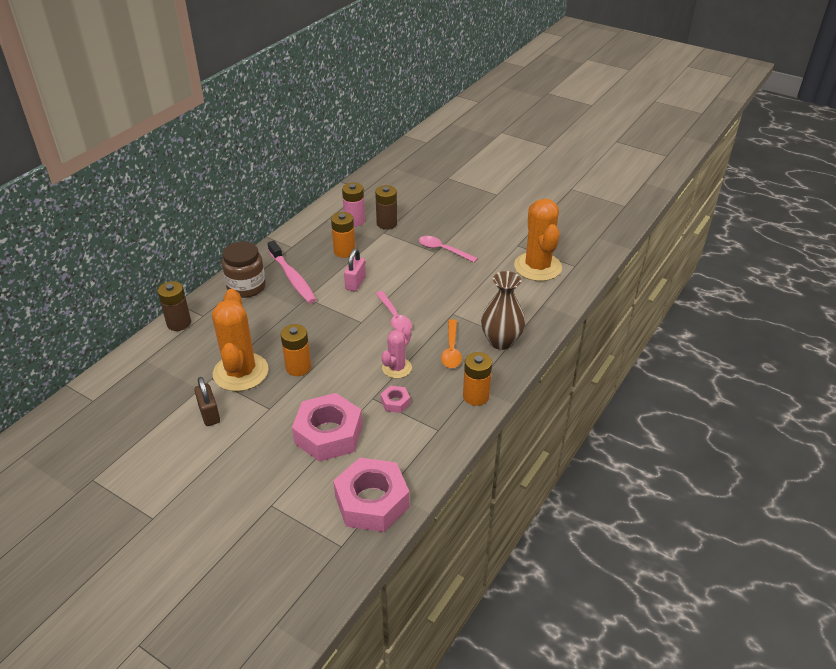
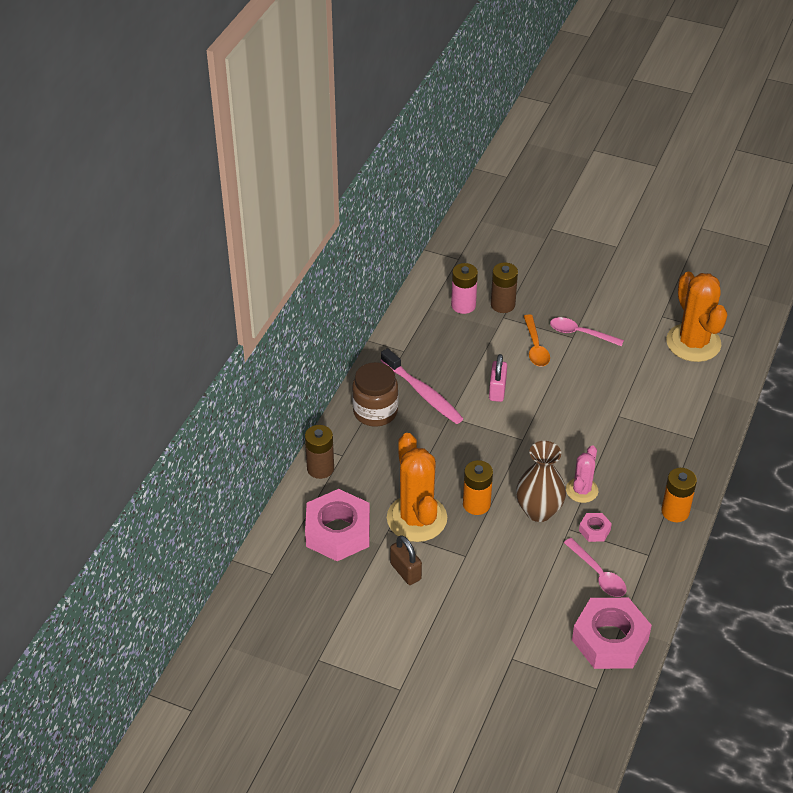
camera: 10 degrees left, 5 degrees up
(328, 434) = (539, 575): pink nut -> pink nut (338, 532)
(344, 251) = (468, 349): orange battery -> none
(394, 317) = (557, 429): pink spoon -> pink spoon (598, 574)
(451, 350) = (632, 461): orange spoon -> orange spoon (535, 347)
(501, 341) = (681, 443): brown vase -> brown vase (538, 511)

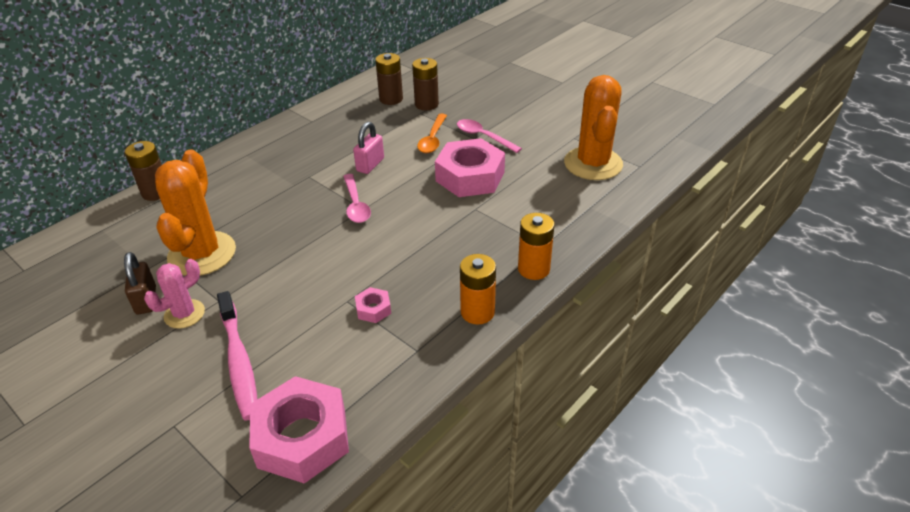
camera: 20 degrees right, 5 degrees down
(338, 532) = (118, 248): pink nut -> pink nut (470, 177)
(375, 411) = (246, 159): brown jar -> none
(423, 393) = (301, 154): pink toothbrush -> pink toothbrush (239, 362)
(463, 305) = (391, 99): pink battery -> brown battery
(476, 504) = (270, 255): orange battery -> orange battery (533, 269)
(538, 511) = (328, 276): brown vase -> none
(582, 490) = (388, 267): pink cactus -> pink cactus (184, 314)
(598, 574) = (344, 357): pink spoon -> pink spoon (356, 205)

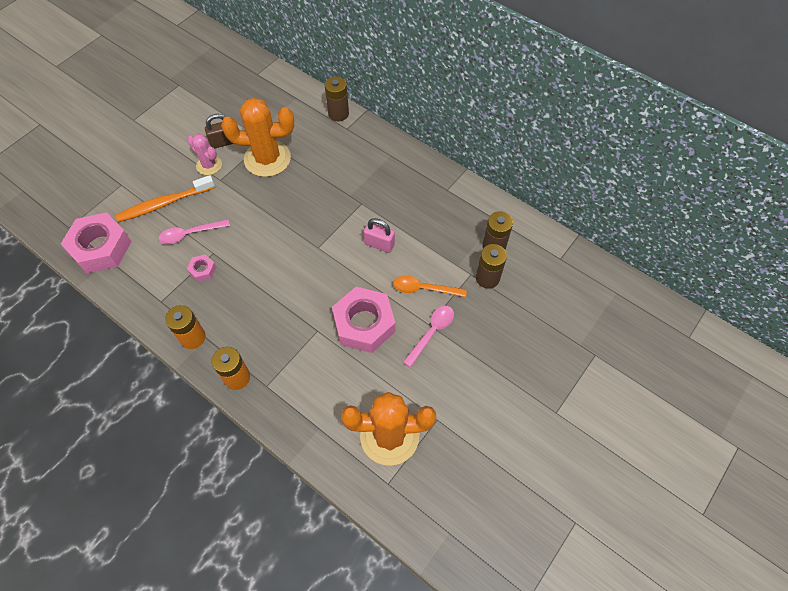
camera: 85 degrees right, 20 degrees up
(239, 362) = (164, 203): pink toothbrush -> orange toothbrush
(356, 205) = (323, 242): pink spoon -> pink spoon (190, 234)

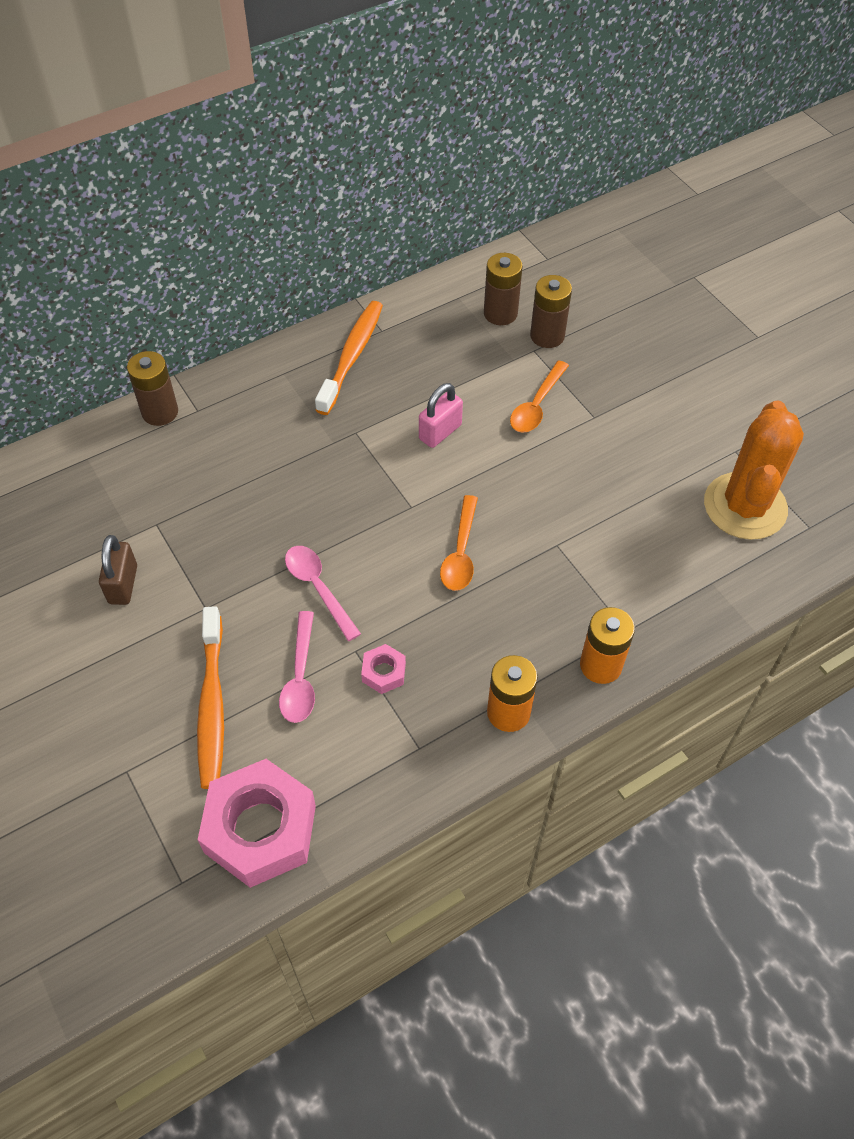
camera: 70 degrees left, 5 degrees down
(209, 165) = (163, 618): pink cactus -> none
(267, 159) = (198, 530): orange cactus -> none
(293, 282) = (460, 553): none -> orange spoon
(364, 324) = (567, 487): pink nut -> none
(419, 182) = (352, 356): none -> orange toothbrush
(431, 332) = (608, 418): pink spoon -> pink spoon (318, 588)

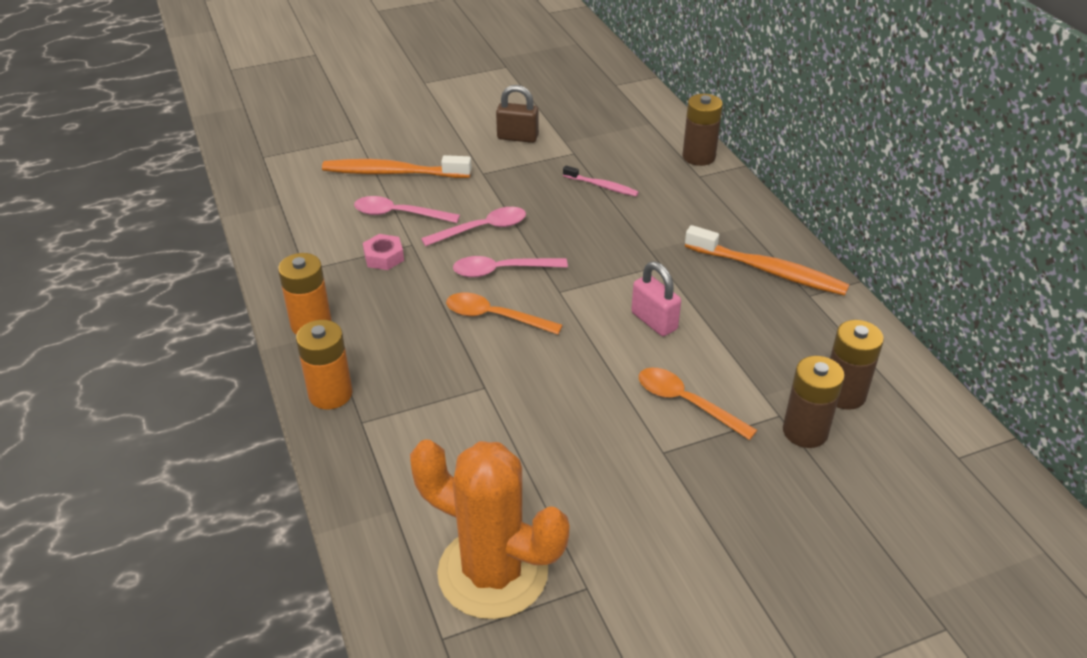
camera: 100 degrees right, 15 degrees down
(224, 490) = (602, 186): none -> pink toothbrush
(260, 829) = (281, 189): pink nut -> none
(388, 558) = (501, 270): none -> pink spoon

